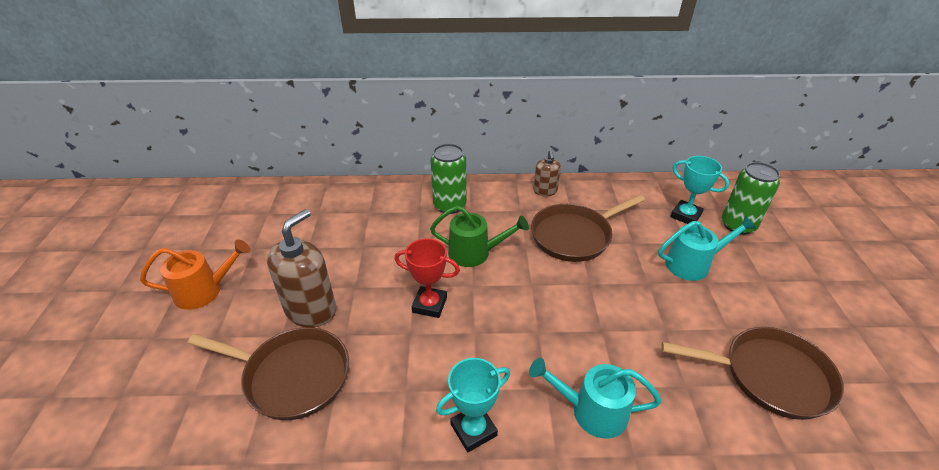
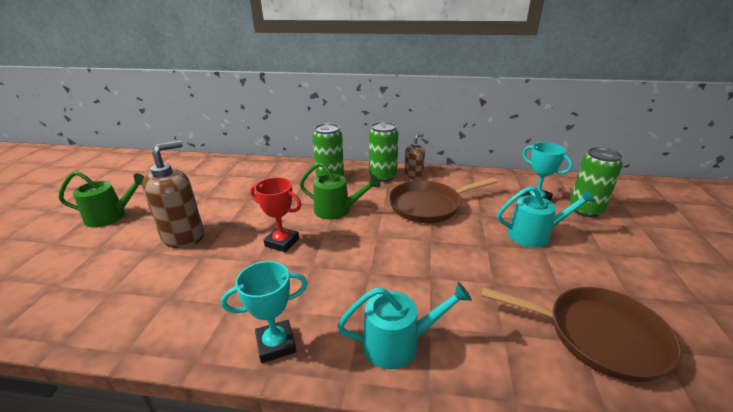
camera: 10 degrees right, 10 degrees down
(204, 291) = (111, 216): orange watering can -> green watering can
(292, 376) = (141, 281): brown pan -> none
(510, 197) = (383, 176): none -> green can
(545, 191) = (413, 174): brown soap dispenser -> brown soap dispenser turned 135 degrees counterclockwise
(592, 411) = (398, 343): turquoise watering can -> turquoise watering can turned 150 degrees clockwise

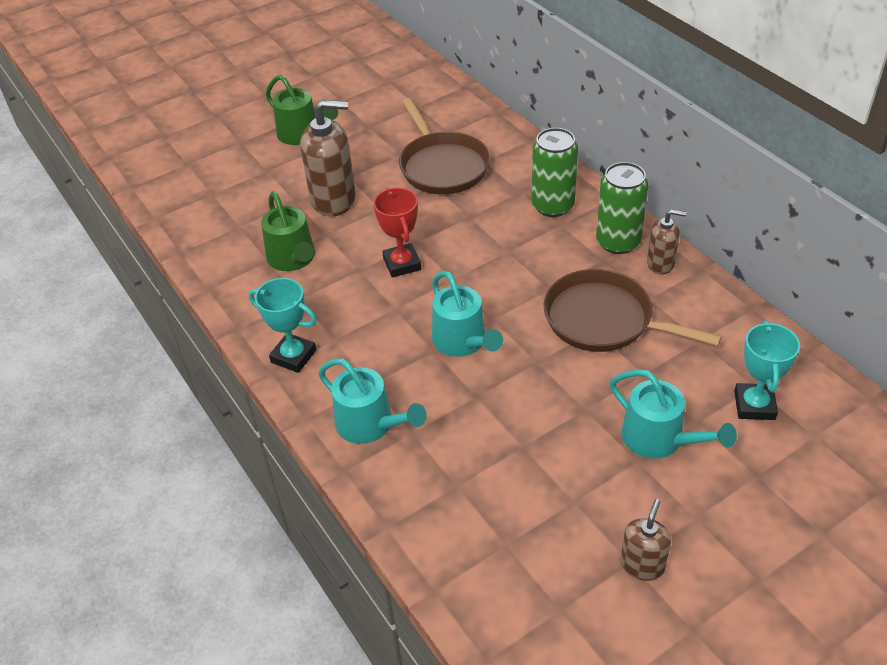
camera: 50 degrees right, 15 degrees up
(337, 210) = (498, 258): green watering can -> green watering can (293, 259)
(379, 256) = (462, 342): none -> turquoise watering can
(585, 210) = (792, 464): green can -> none
(599, 336) = (529, 555): brown pan -> brown pan (442, 166)
(634, 292) = (642, 565): none -> brown soap dispenser

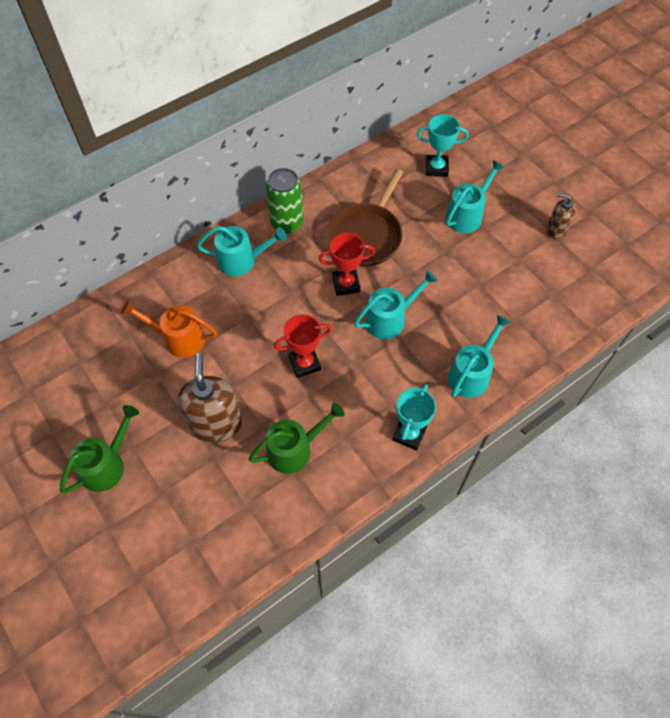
camera: 95 degrees left, 15 degrees up
(442, 166) = (179, 338): brown pan -> orange watering can
(519, 299) = (346, 284): none -> red trophy
(552, 206) = (241, 260): green can -> turquoise watering can
(660, 264) = (311, 200): brown soap dispenser -> none

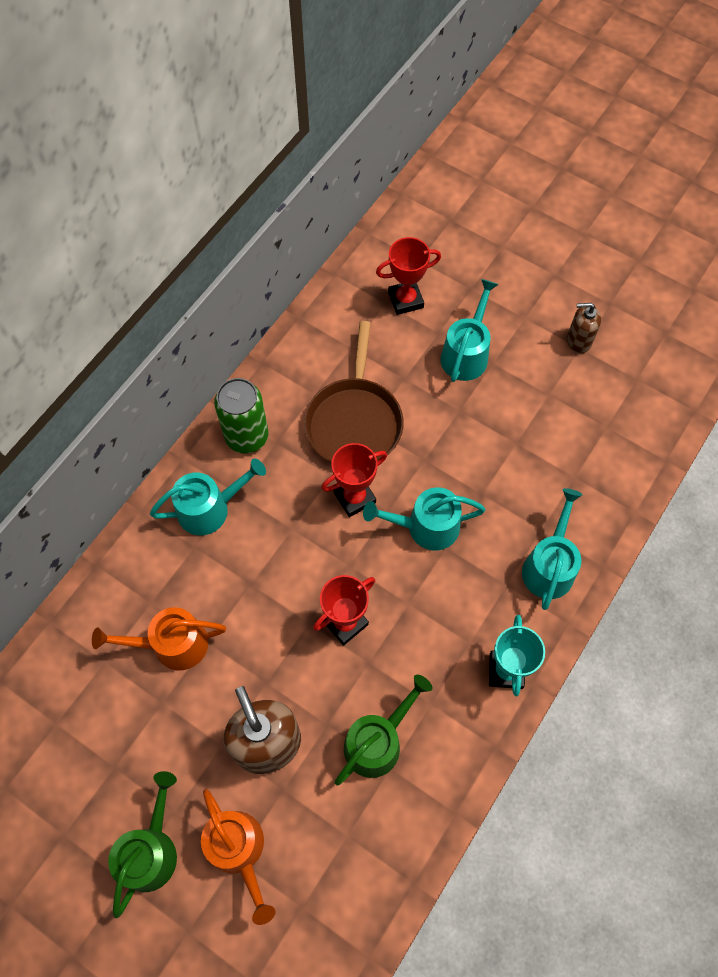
camera: 20 degrees left, 5 degrees up
(166, 486) = (239, 850): none -> orange watering can
(390, 319) = (426, 527): turquoise watering can -> turquoise watering can turned 135 degrees counterclockwise
(436, 168) = (405, 300): turquoise trophy -> red trophy

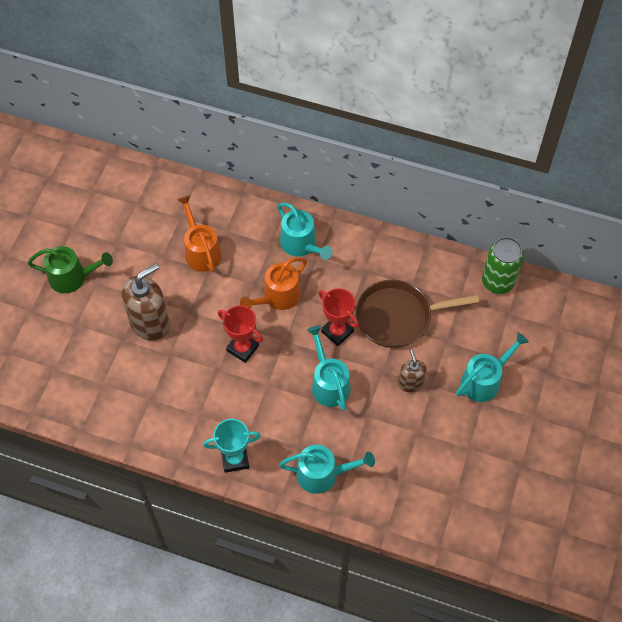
camera: 75 degrees right, 5 degrees down
(239, 850) = (81, 324): orange watering can -> orange watering can (278, 297)
(247, 436) = (363, 251): green can -> green can (497, 282)
(377, 741) = (166, 387): green watering can -> none
(405, 300) = (517, 327): red trophy -> none
(466, 353) = (484, 380): turquoise watering can -> turquoise watering can turned 45 degrees counterclockwise
(578, 340) = (528, 462): brown soap dispenser -> brown soap dispenser (410, 383)

